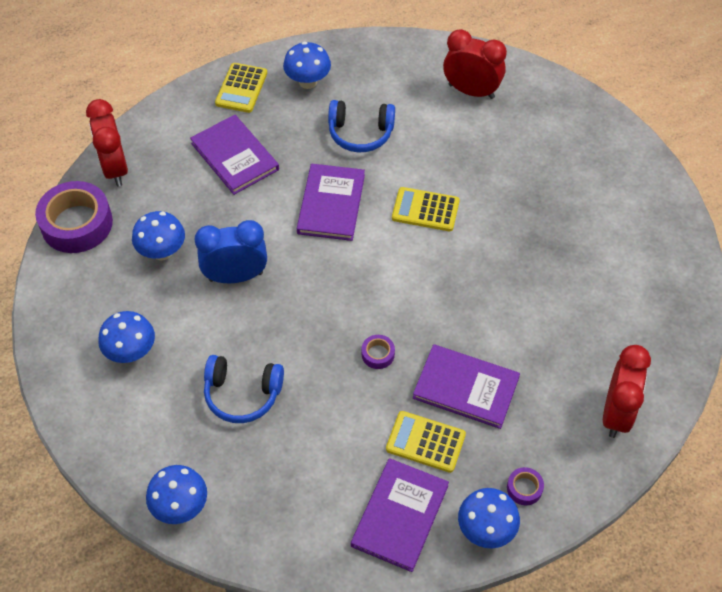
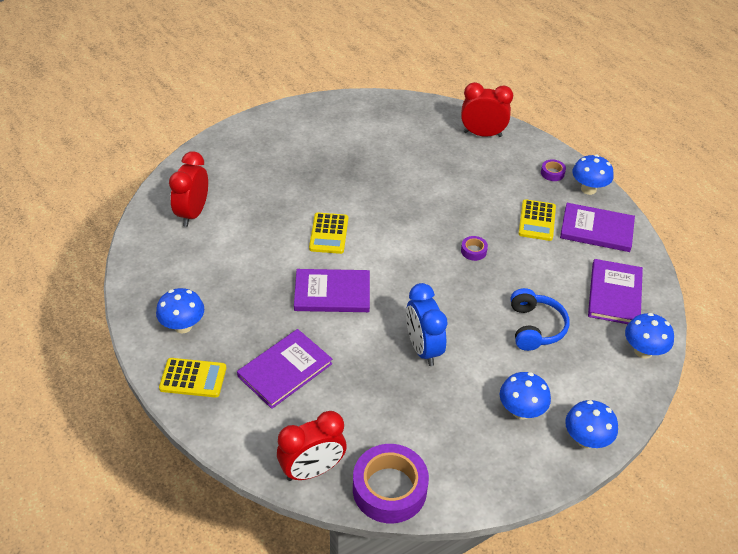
camera: 100 degrees left, 10 degrees down
(162, 252) = (408, 408): blue mushroom -> blue mushroom (586, 440)
(360, 133) = (247, 281): blue headphones -> none
(466, 388) = (487, 203): purple book -> purple book (614, 294)

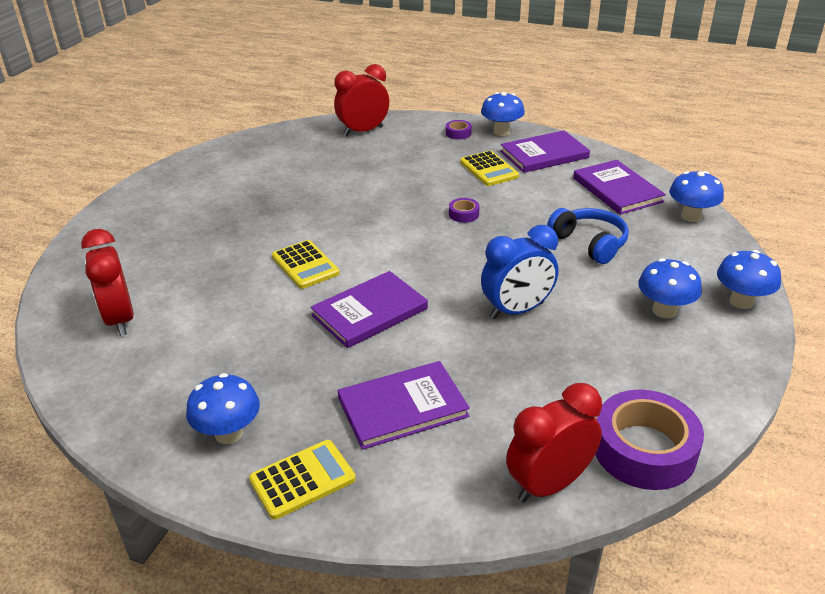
camera: 35 degrees left, 10 degrees down
(285, 370) = (403, 407): purple book -> purple book turned 60 degrees clockwise
(312, 470) = (549, 484): red clock -> red clock turned 150 degrees counterclockwise
(423, 348) = (517, 310): blue clock -> blue clock turned 60 degrees counterclockwise

